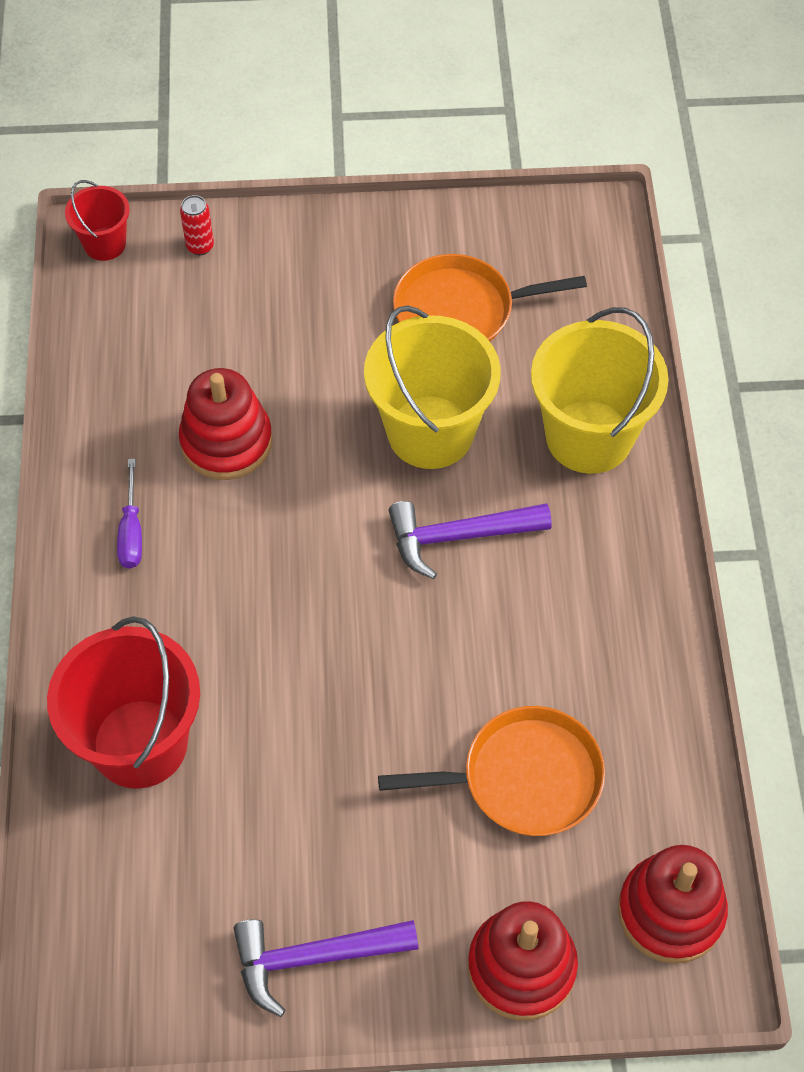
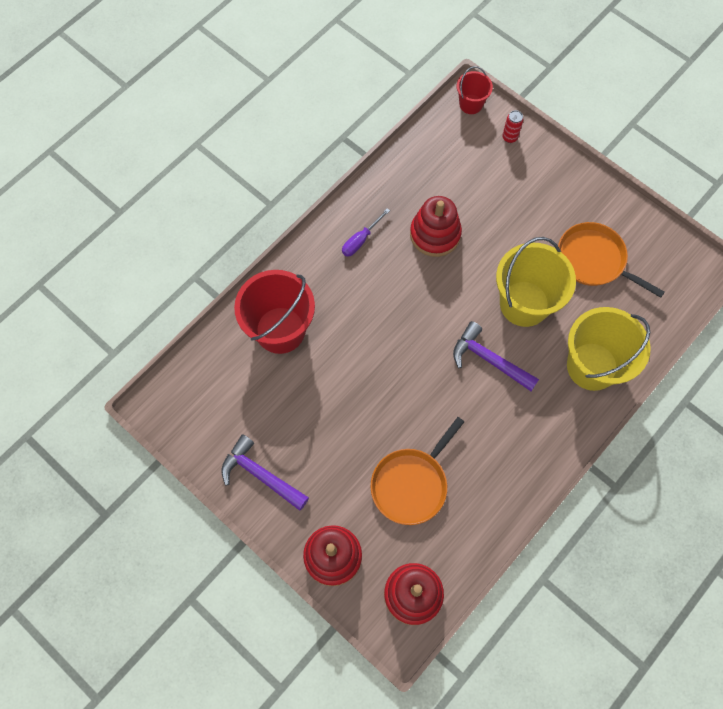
camera: 45 degrees right, 10 degrees up
(524, 778) = (411, 484): orange pan -> orange pan turned 90 degrees clockwise

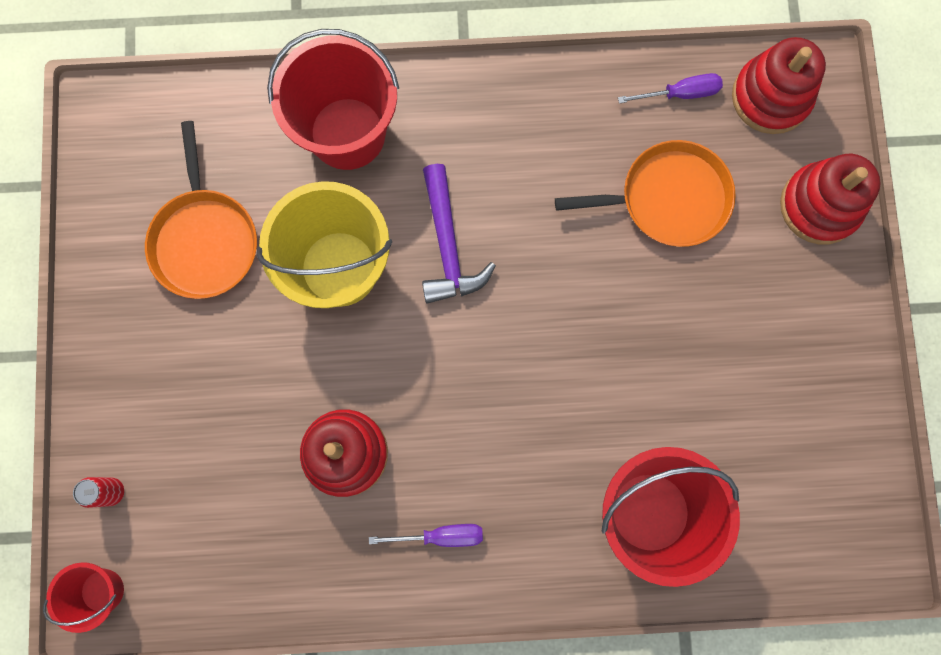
camera: 135 degrees left, 10 degrees up
(260, 475) = (823, 360): purple hammer -> none
(460, 548) = (680, 93): none -> purple screwdriver
(592, 366) = (347, 133): yellow bucket -> red bucket

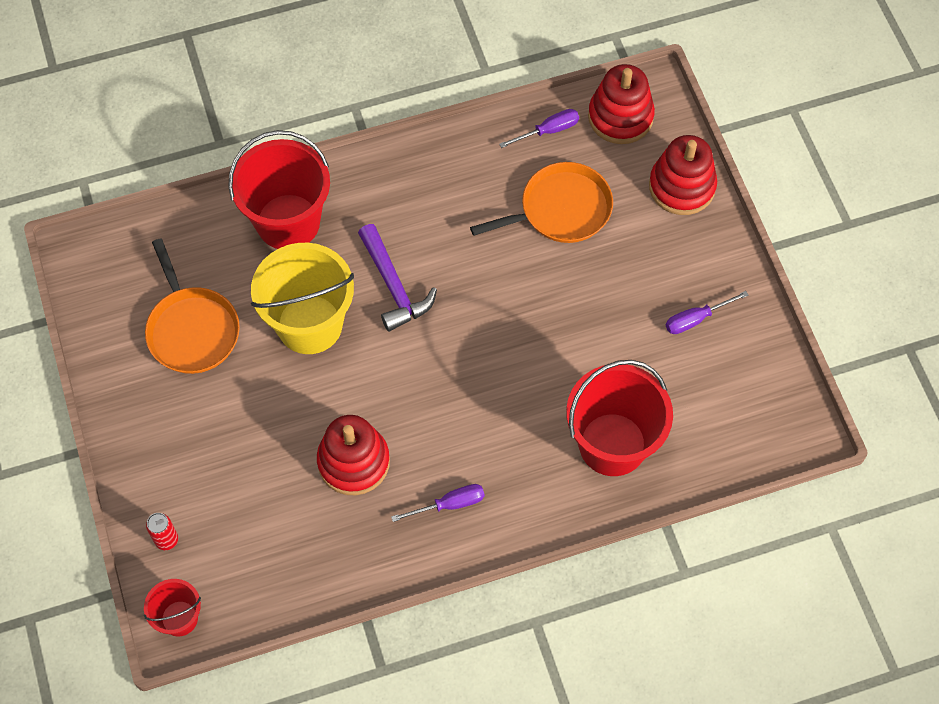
camera: 15 degrees left, 15 degrees down
(790, 380) = (696, 319): none -> purple screwdriver

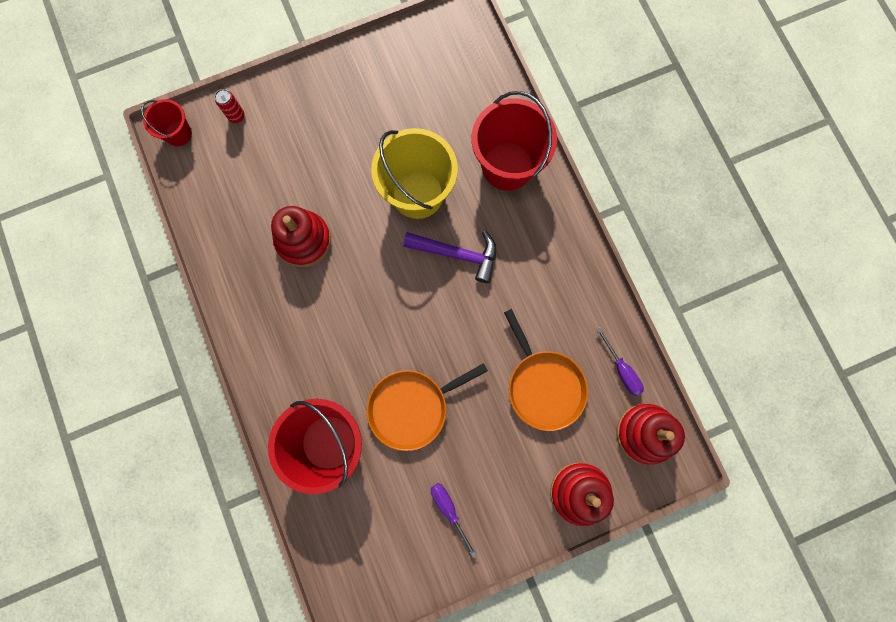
camera: 85 degrees right, 15 degrees up
(192, 330) = (406, 108): orange pan -> orange pan (412, 407)
(393, 286) = (457, 254): purple hammer -> purple hammer turned 135 degrees counterclockwise
(449, 504) = (272, 316): purple screwdriver -> none

